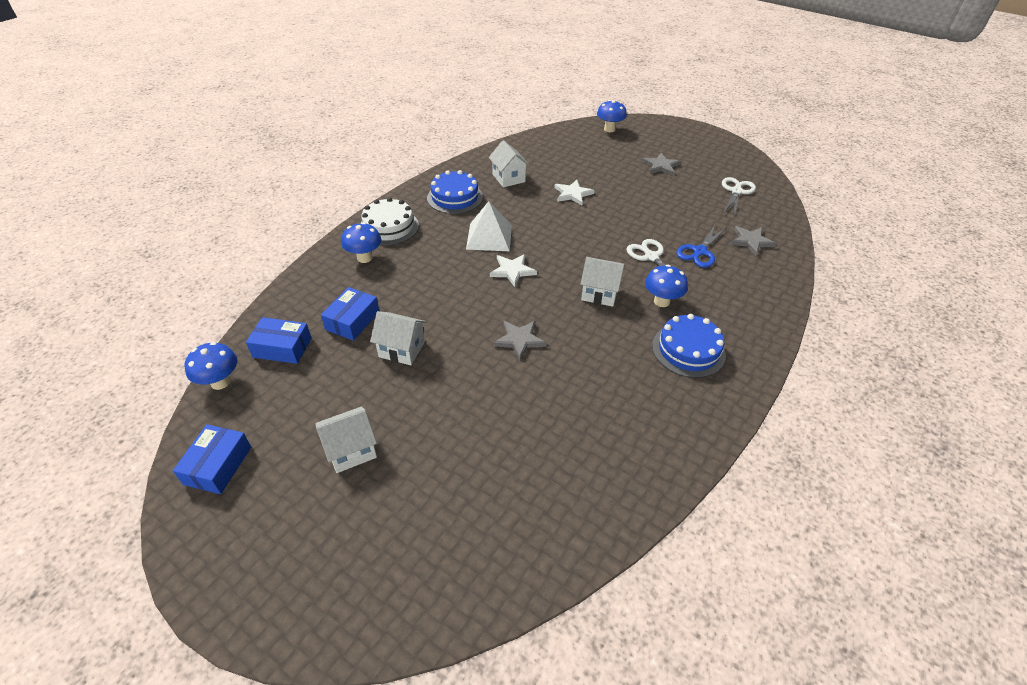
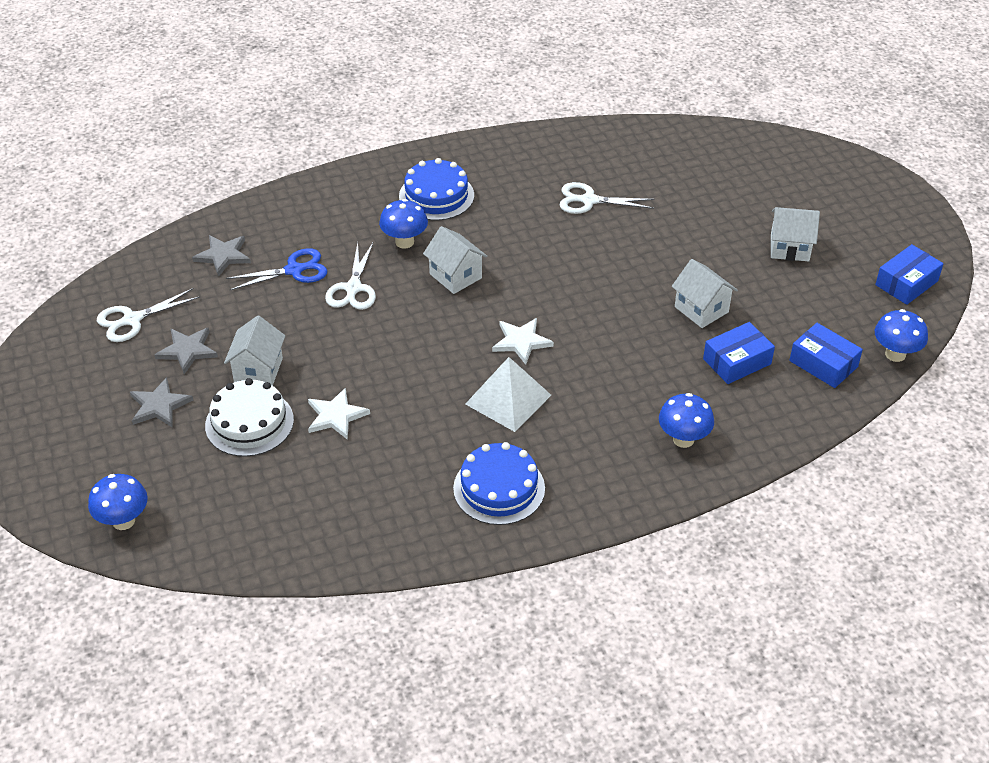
camera: 145 degrees left, 0 degrees up
(389, 227) = (625, 477): white cake -> white cake (249, 423)
(508, 178) = (391, 489): white house -> white house (258, 370)
(519, 340) = (580, 269): grey star -> grey star (187, 351)
(568, 410) = (589, 200): none -> white scissors

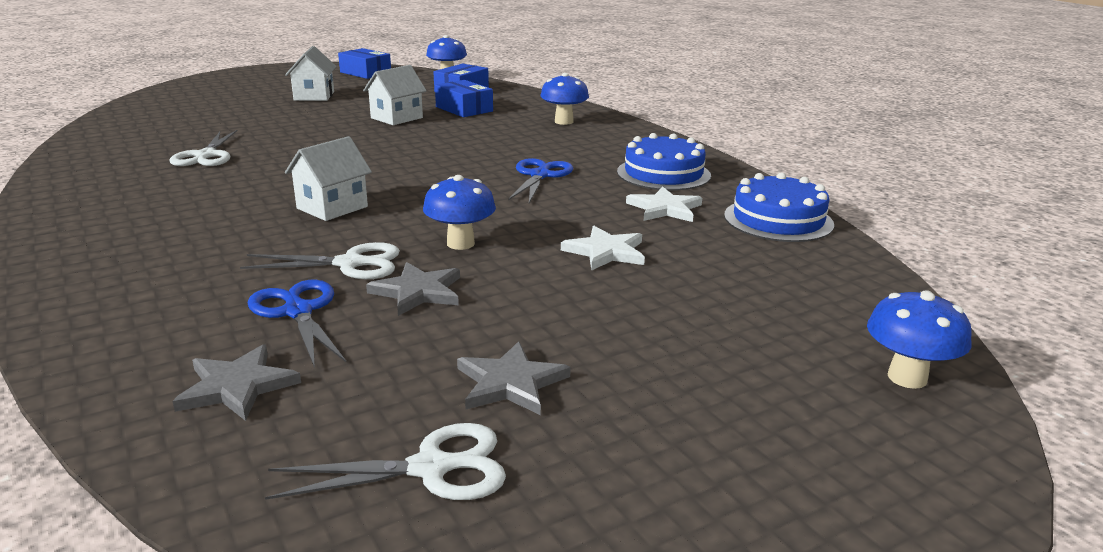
camera: 100 degrees left, 20 degrees down
(132, 320) = (432, 468): white scissors -> white scissors turned 60 degrees counterclockwise
(159, 406) = (654, 389): grey star -> grey star (418, 292)
(249, 423) = (648, 305): white cake -> none
(258, 370) = (539, 312): white house -> none
(404, 242) = (250, 240): blue mushroom -> blue mushroom (460, 243)
(436, 196) = (148, 228): blue cake -> blue cake (778, 220)
(508, 399) = (540, 175): white pyramid -> blue scissors
(521, 342) = (450, 174): white star -> white star (664, 208)

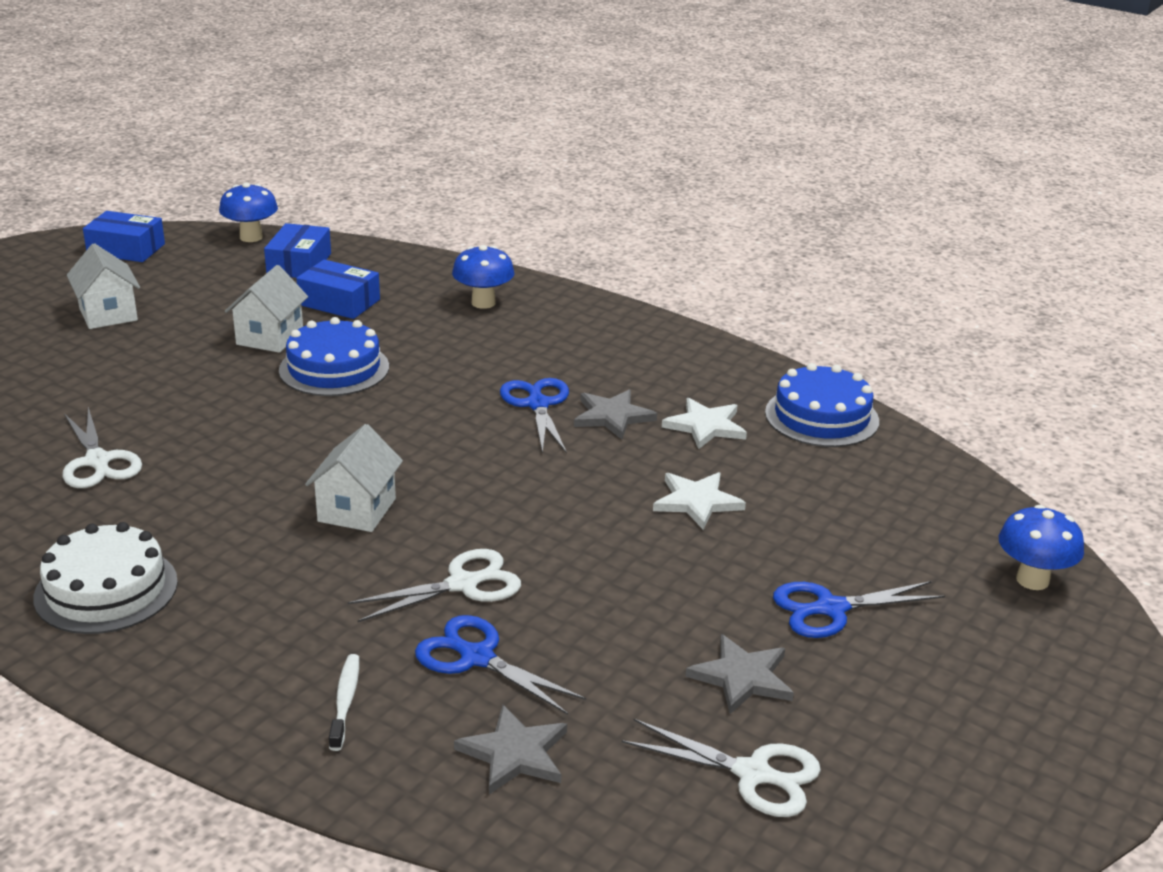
camera: 25 degrees left, 5 degrees up
(109, 216) = (106, 589): none -> white cake
(162, 315) = (345, 701): none -> white toothbrush
(418, 292) = (567, 601): grey star -> grey star (612, 416)
(432, 468) = (753, 774): white scissors -> white scissors turned 60 degrees clockwise
(460, 243) = (547, 527): blue mushroom -> none
(655, 351) = (830, 609): none -> blue scissors
(663, 173) = (664, 372): blue cake -> blue cake (334, 368)

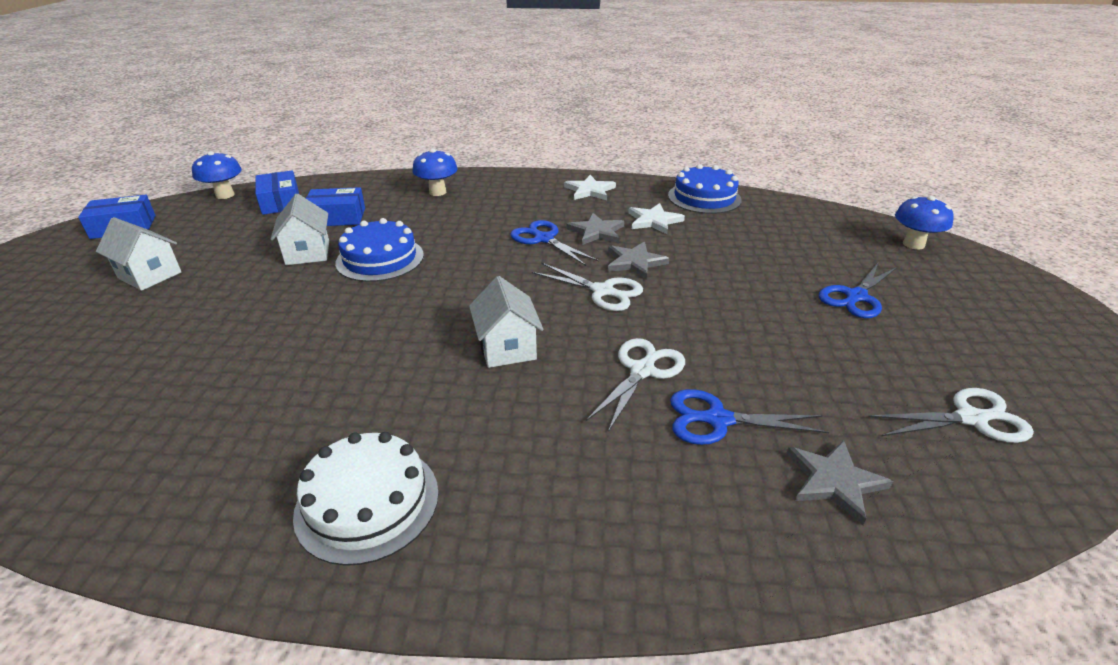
camera: 30 degrees left, 5 degrees up
(98, 461) = (249, 391): white scissors -> white scissors (603, 291)
(345, 701) = (674, 502): white toothbrush -> none
(696, 502) = (706, 263): white star -> white star (590, 190)
(742, 677) = (875, 358): grey star -> grey star (635, 262)

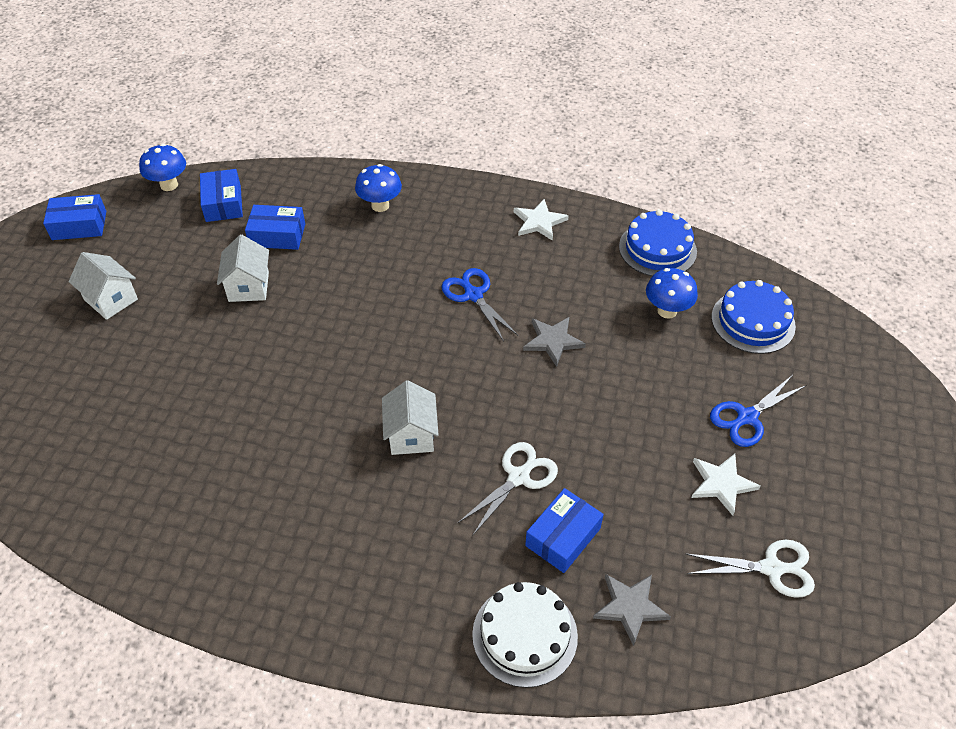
camera: 10 degrees right, 15 degrees up
(367, 502) = (286, 568): white cake -> white cake (525, 635)
(380, 259) = (314, 304): blue cake -> blue cake (753, 321)
(596, 232) = (528, 291): grey star -> none
(603, 291) = (511, 377): white scissors -> none
(654, 221) = (591, 281): white star -> white star (721, 484)
(717, 420) = (563, 537): blue scissors -> blue box
(913, 244) = (845, 352): blue mushroom -> blue mushroom (667, 311)

